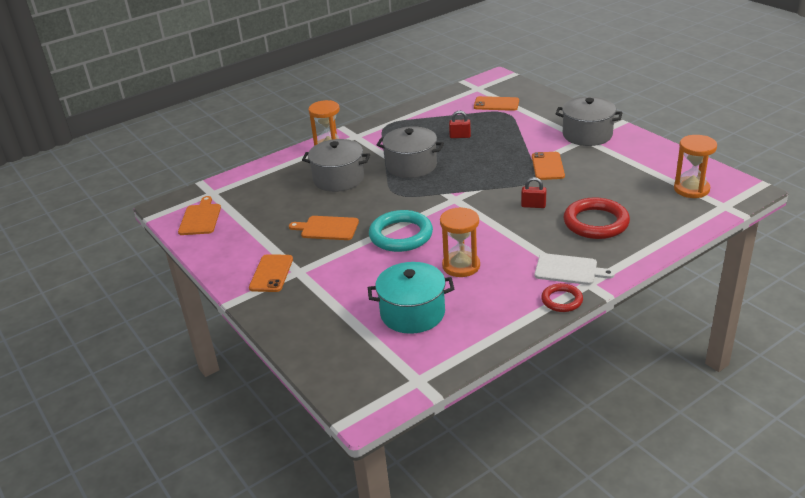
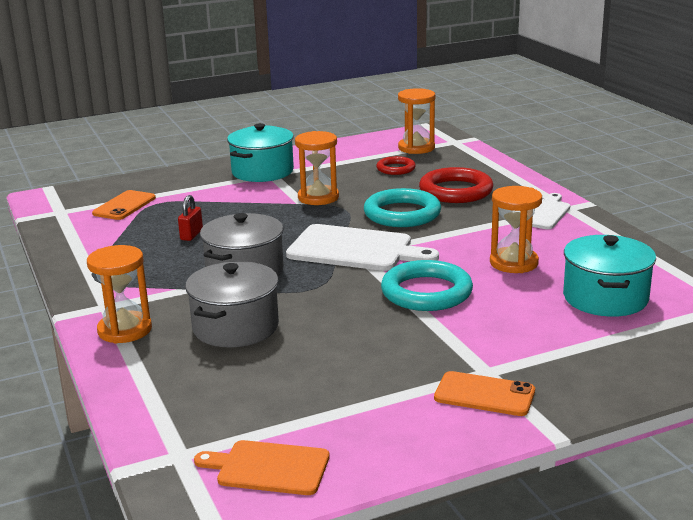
camera: 80 degrees left, 10 degrees down
(327, 228) = (379, 343): orange cutting board -> none
(460, 197) = (355, 249): none -> white cutting board
(533, 205) = (402, 214): red padlock -> turquoise ring
(547, 166) = (318, 197): orange phone -> orange hourglass
(562, 300) = (595, 222): red ring -> red ring (396, 169)
(587, 135) = (262, 172): grey pot -> turquoise pot

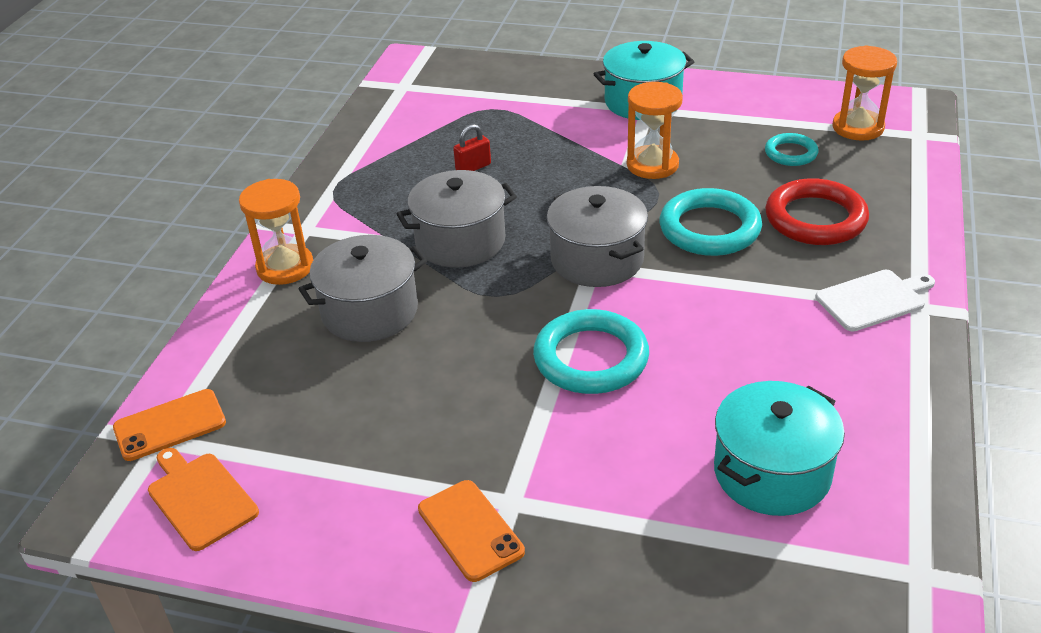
camera: 40 degrees right, 15 degrees up
(124, 206) = (462, 100): orange phone -> orange phone (170, 425)
(355, 249) = (597, 259): white cutting board -> grey pot
(396, 169) = (791, 153): red ring -> turquoise ring
(513, 263) = (737, 363): orange hourglass -> none

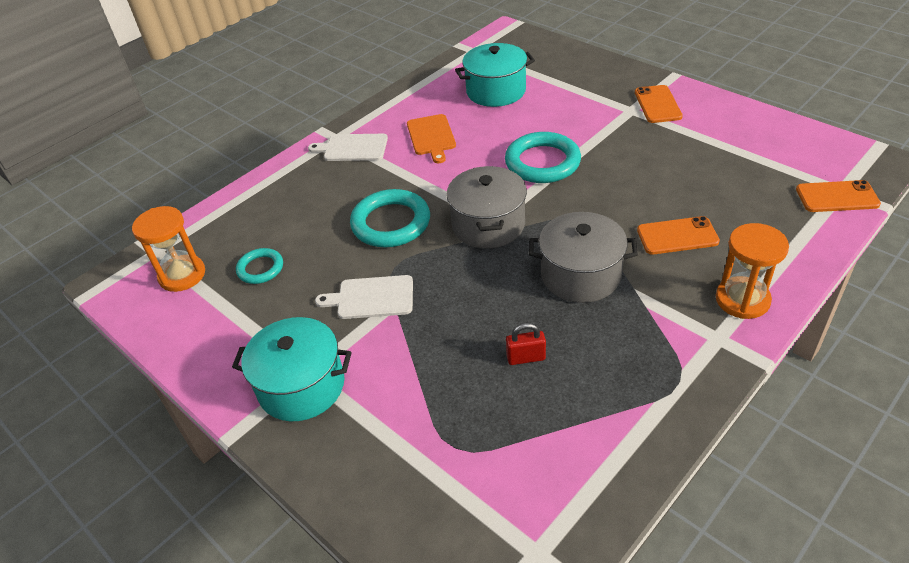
camera: 150 degrees left, 5 degrees up
(200, 498) = (811, 152): orange cutting board -> orange cutting board (431, 136)
(369, 311) = (677, 236): grey pot -> orange phone
(652, 165) = (372, 298): orange hourglass -> white cutting board
(815, 218) = (316, 207): red ring -> none

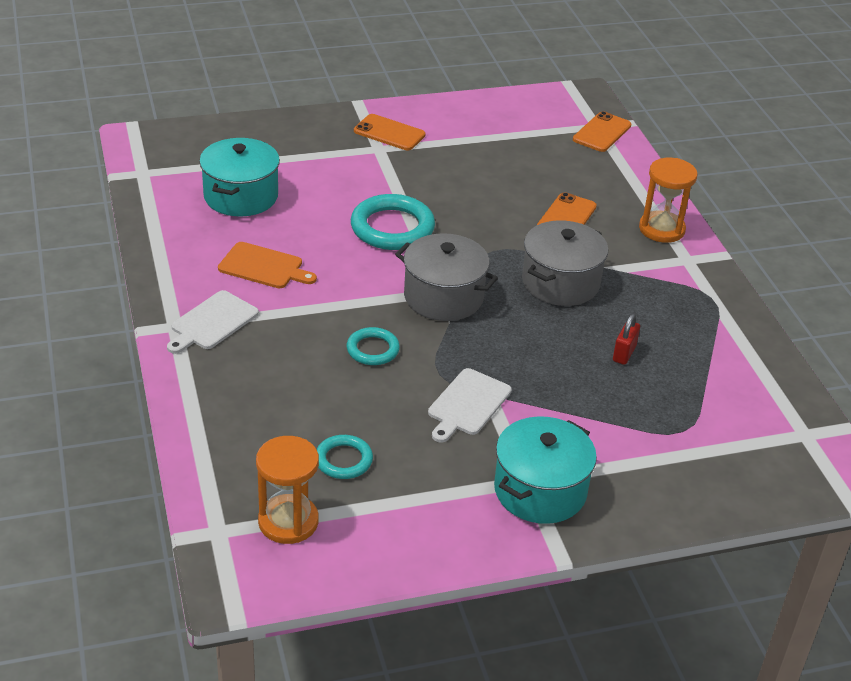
camera: 65 degrees left, 5 degrees down
(391, 223) = (372, 349): turquoise ring -> turquoise ring, size x0.56

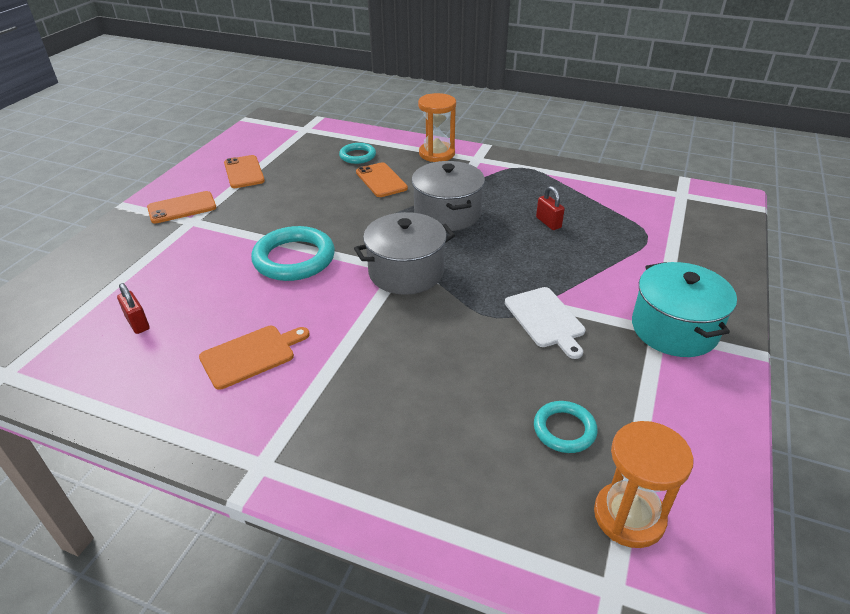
camera: 50 degrees left, 0 degrees up
(212, 322) = (287, 431): white cutting board -> none
(241, 196) = (137, 323): turquoise pot -> red padlock
(372, 349) = (432, 340): turquoise ring -> turquoise ring (357, 156)
(602, 132) = (314, 130): orange phone -> orange phone (244, 172)

